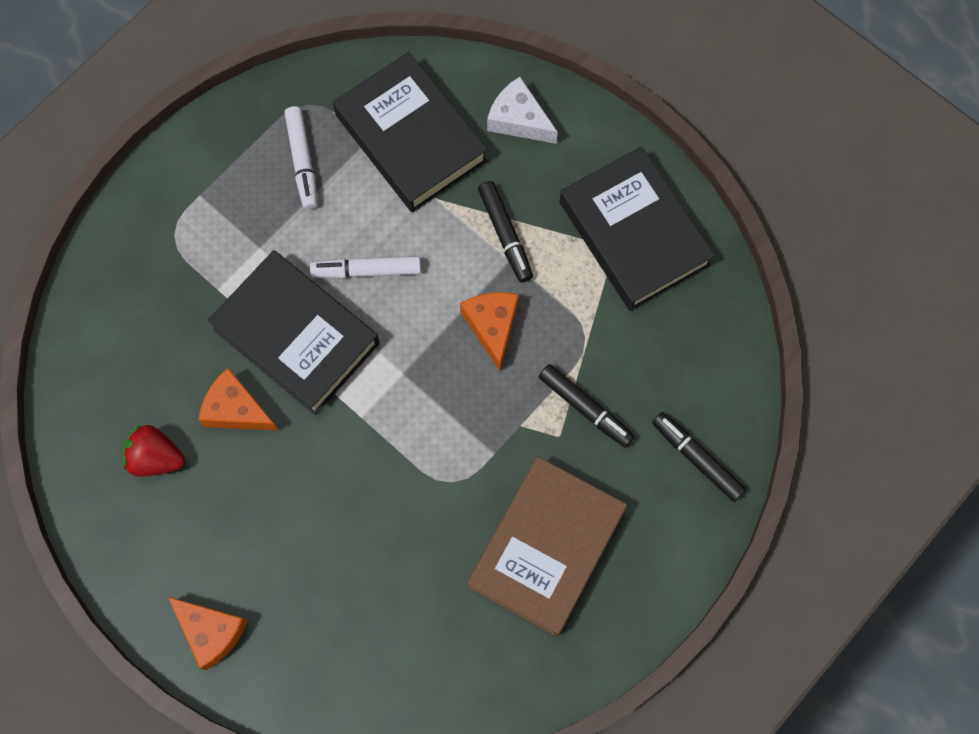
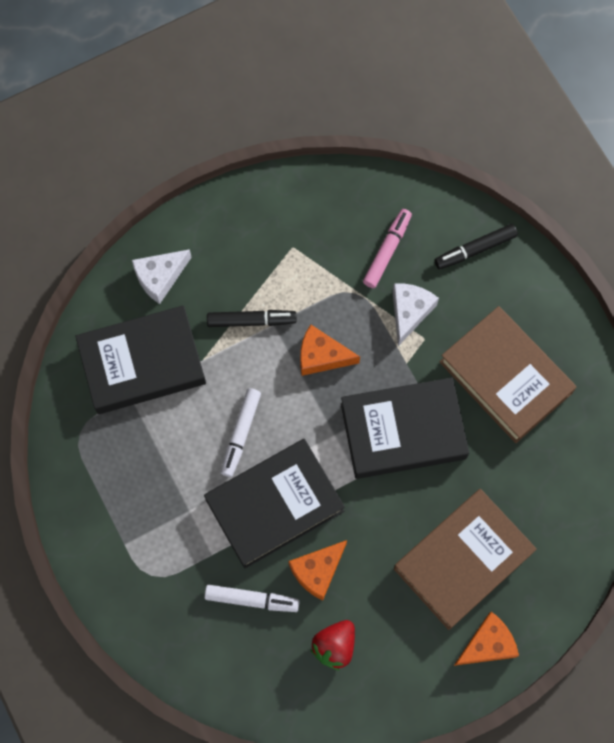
camera: 70 degrees left, 0 degrees up
(302, 161) = (128, 453): white marker -> white marker (251, 599)
(302, 570) = (463, 560): none -> brown book
(585, 408) = (409, 312): black marker -> white cheese
(634, 234) = (287, 228): black book -> black book (403, 431)
(652, 355) = (387, 251): none -> pink marker

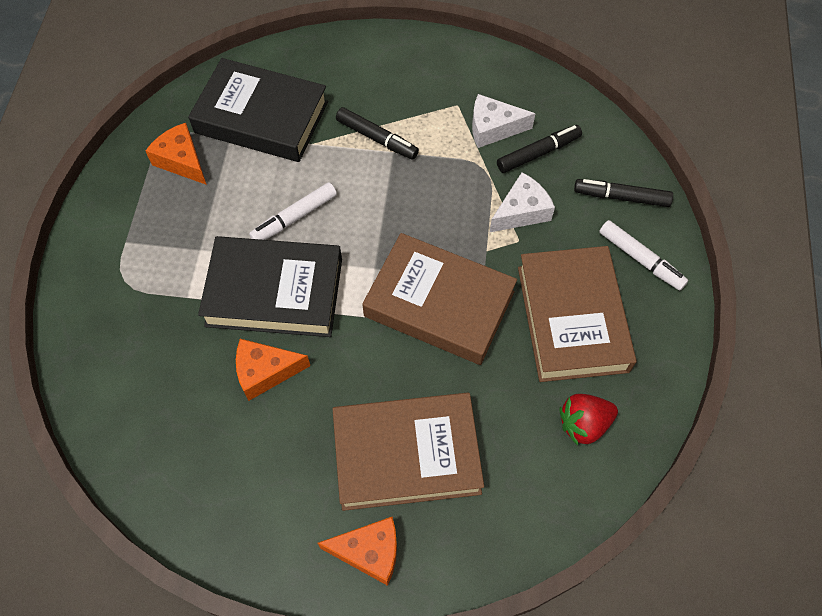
camera: 35 degrees right, 10 degrees down
(160, 277) = (330, 66): white cheese -> white cheese (493, 128)
(251, 599) = (188, 357): white marker -> white marker (640, 259)
(321, 356) = (414, 200): orange cheese -> orange cheese (182, 161)
(334, 646) = (225, 449): red strawberry -> red strawberry (583, 424)
(387, 251) = (538, 153): pink marker -> black marker
(403, 431) = (439, 304): black book -> brown book

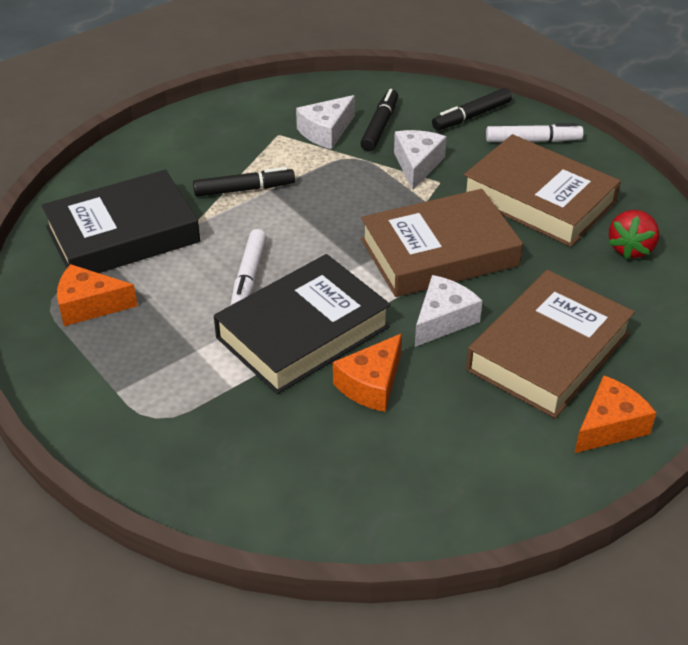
camera: 45 degrees left, 20 degrees down
(371, 363) = (443, 320): none -> white cheese

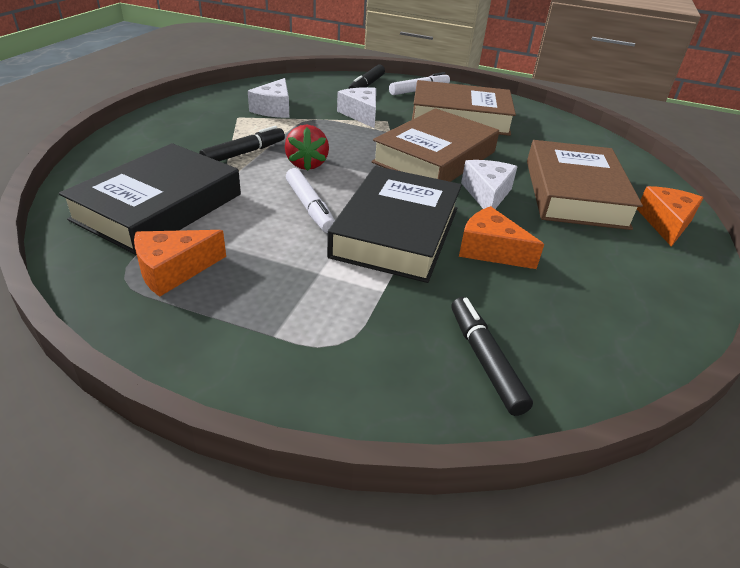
camera: 35 degrees left, 5 degrees down
(371, 384) = (490, 250): orange cheese -> orange cheese turned 120 degrees clockwise
(379, 126) = (310, 100): black marker -> black marker (485, 360)
(631, 248) = (543, 129): red strawberry -> red strawberry (306, 164)

